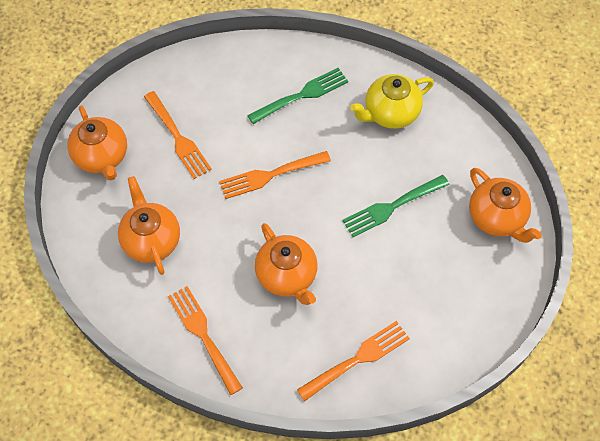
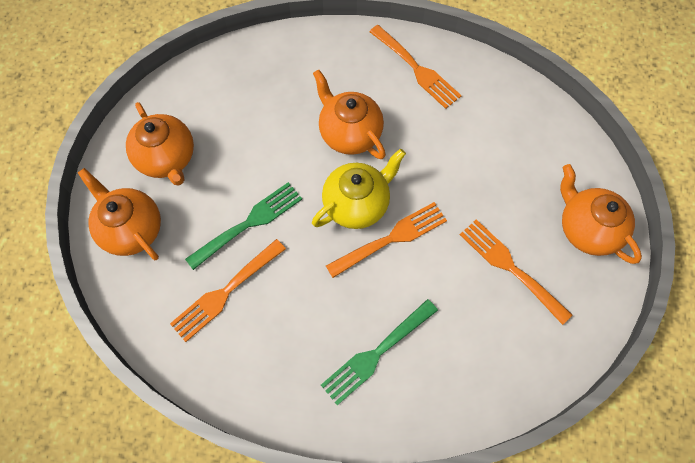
camera: 170 degrees right, 5 degrees up
(151, 240) = (497, 147): orange teapot -> orange teapot (167, 158)
(357, 359) = (269, 70): orange fork -> orange fork (226, 292)
(390, 113) = (261, 346): yellow teapot -> yellow teapot (357, 204)

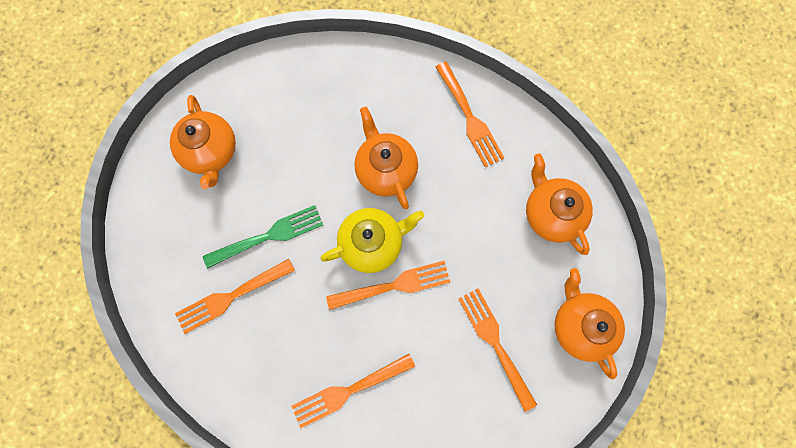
camera: 15 degrees right, 10 degrees up
(131, 229) = (163, 214): orange teapot -> orange teapot (551, 213)
(377, 353) = (349, 390): green fork -> orange fork

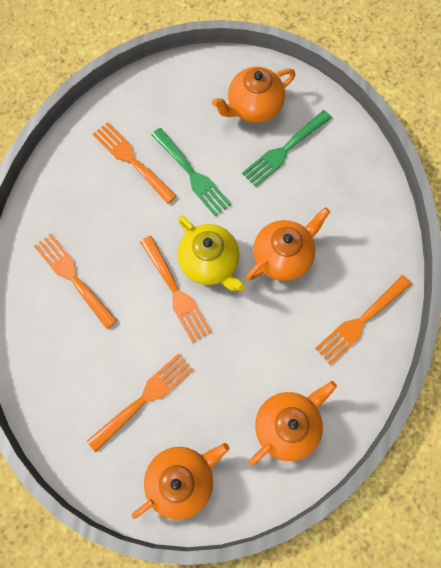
camera: 75 degrees right, 5 degrees down
(271, 135) = (284, 150): none -> green fork

